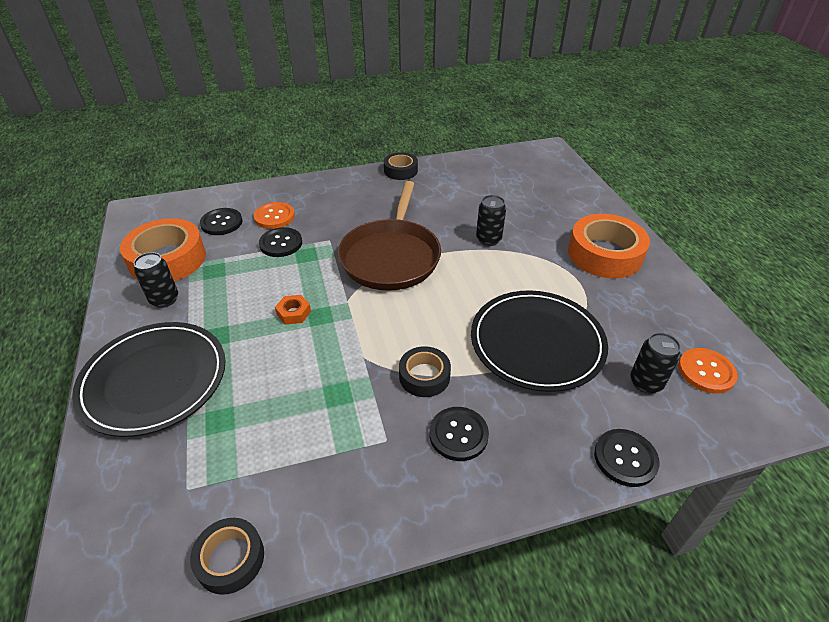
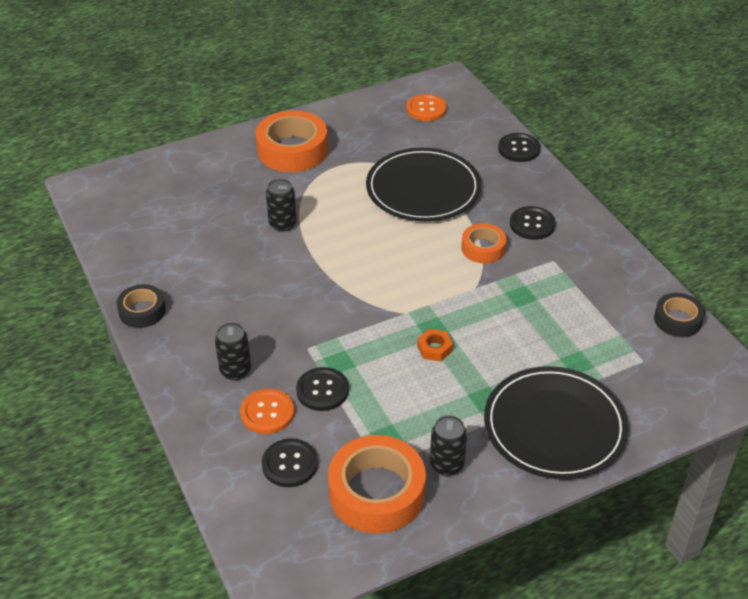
camera: 100 degrees left, 0 degrees up
(391, 256) = (327, 292): brown pan -> none
(424, 376) = (483, 248): black tape -> orange tape
(645, 383) = (447, 136): black can -> black can (235, 370)

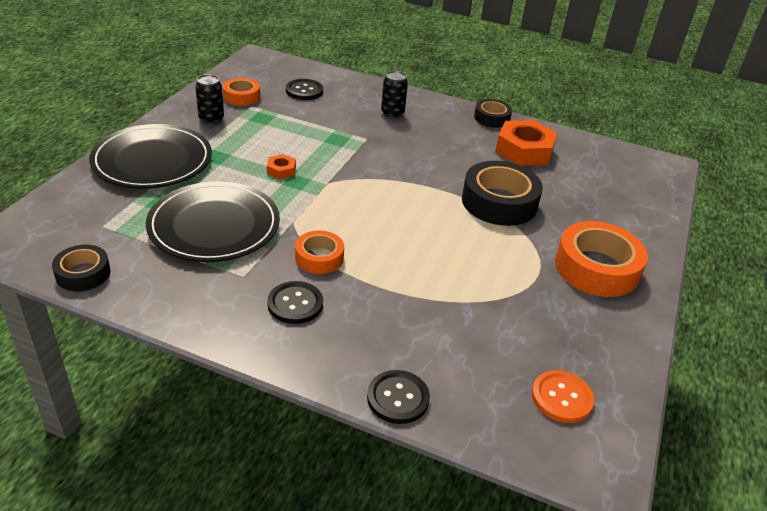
camera: 135 degrees right, 5 degrees down
(177, 259) = (524, 150): none -> orange nut
(267, 413) = (346, 104): orange button -> none
(282, 224) = (499, 202): black can -> black tape
(322, 390) = (328, 123): black button -> none
(377, 492) = (241, 96): orange tape -> orange tape, size x0.56
(423, 189) = (436, 289): black plate -> black plate (214, 225)

